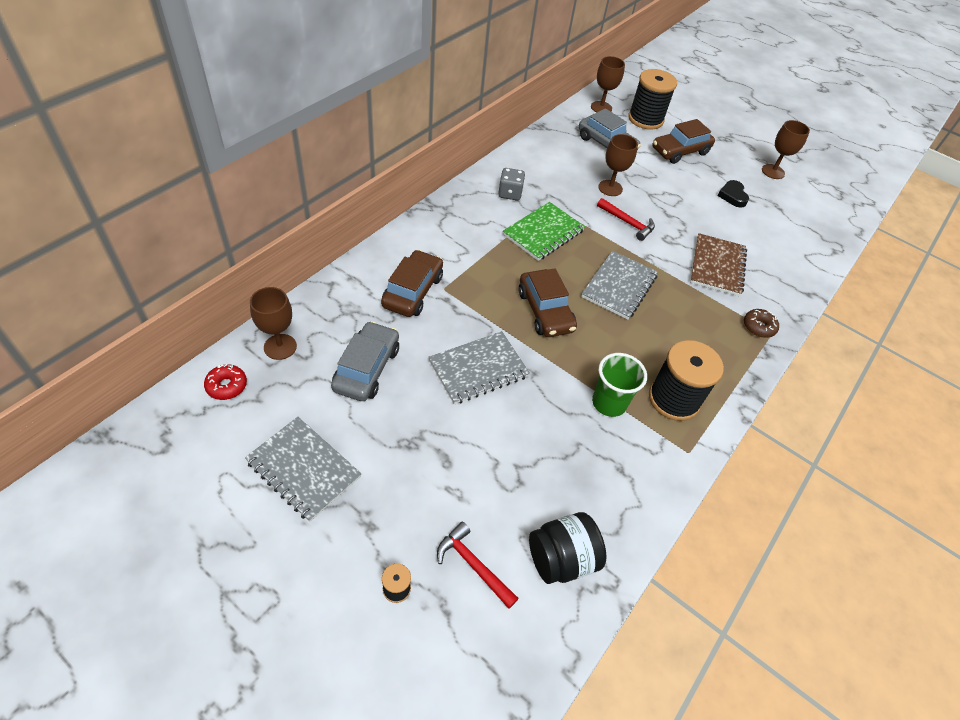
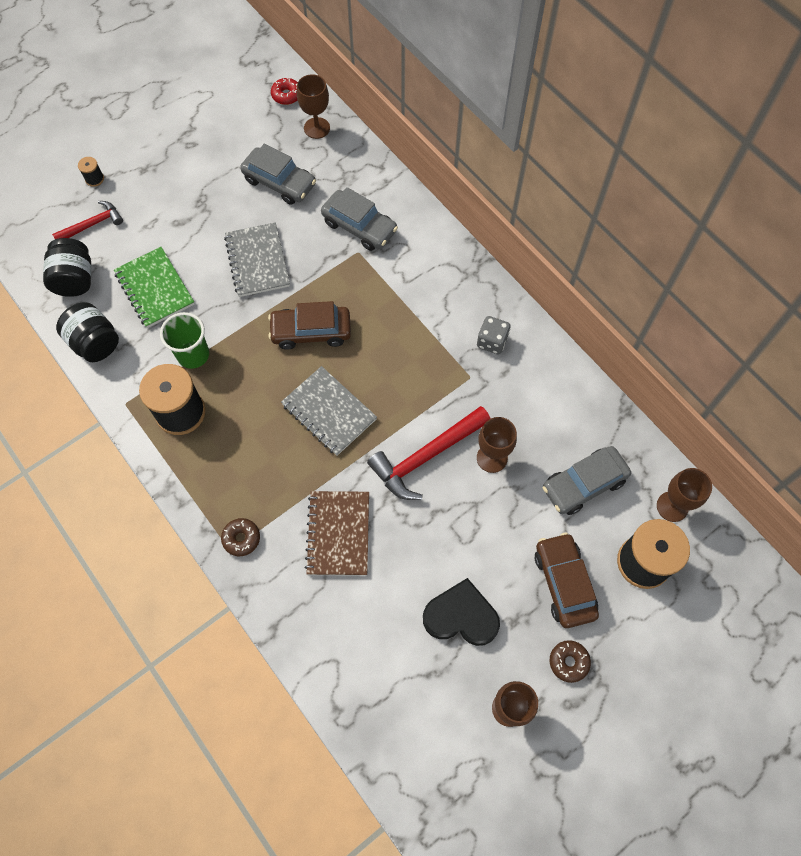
camera: 110 degrees right, 15 degrees up
(304, 469) = (200, 136): grey notebook -> none
(413, 291) = (359, 226): brown car -> grey car
(543, 233) = (422, 359): green notebook -> green notebook (155, 289)
(627, 223) = (426, 456): red hammer -> red hammer, size x1.69
(635, 505) = (95, 343): none -> black jar
(717, 266) = (338, 534): brown notebook -> brown notebook turned 60 degrees clockwise
(727, 148) = (568, 662): none -> brown donut
(732, 196) = (461, 616): black heart -> black heart, size x1.63

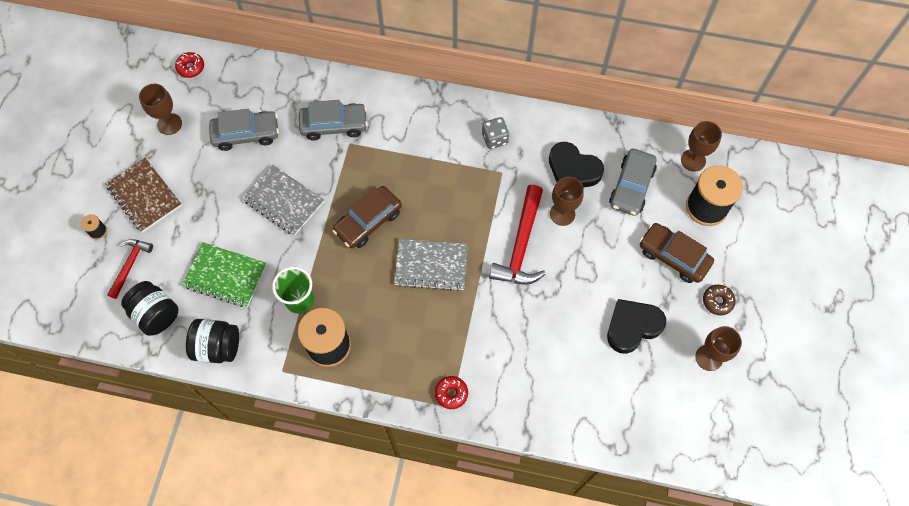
camera: 40 degrees left, 0 degrees up
(241, 538) = (451, 393): brown donut -> red donut
(317, 128) = (237, 76): brown goblet -> brown goblet (169, 124)
(338, 534) = (511, 339): brown notebook -> brown notebook (144, 196)
(541, 425) = (573, 169): none -> black heart

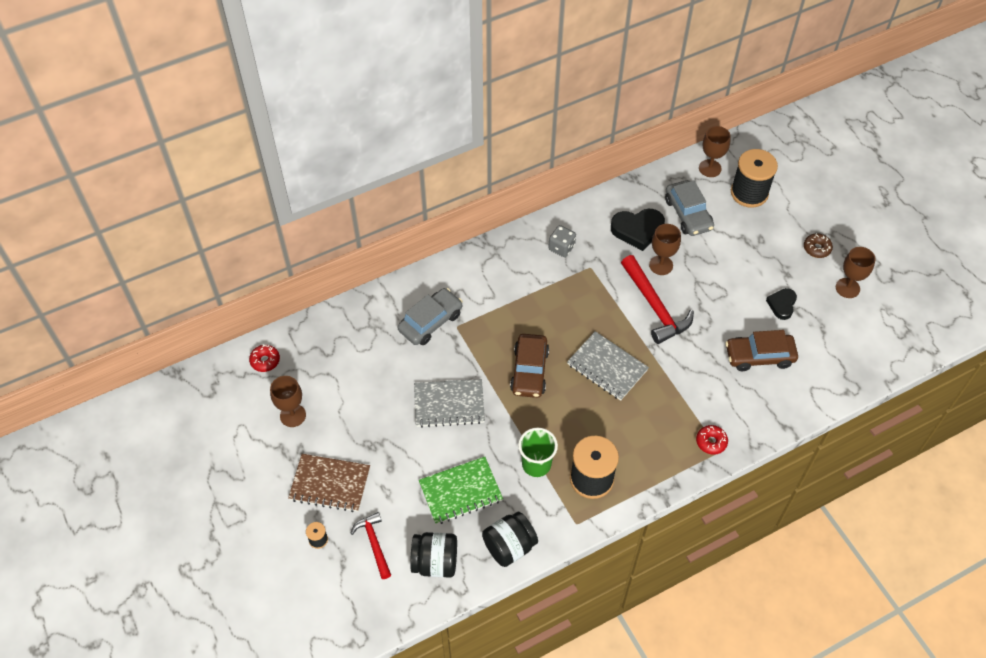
camera: 40 degrees left, 10 degrees down
(246, 134) = (366, 377): grey car -> none
(431, 265) = (607, 367): grey notebook -> grey notebook turned 75 degrees clockwise
(632, 327) = (782, 305): black heart -> black heart, size x0.61
(673, 256) = (761, 240): brown car -> brown car (759, 356)

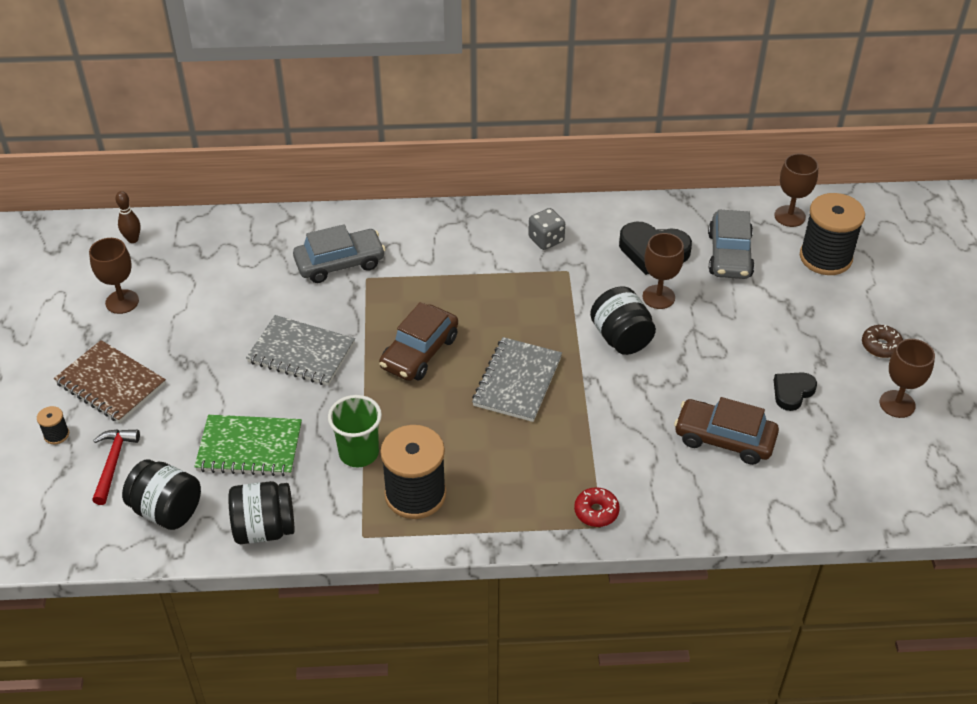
camera: 25 degrees right, 10 degrees down
(265, 361) = (133, 239): red donut -> brown bowling pin
(607, 367) = (517, 381): grey notebook -> grey notebook turned 45 degrees clockwise
(654, 306) = (621, 338): red hammer -> black jar

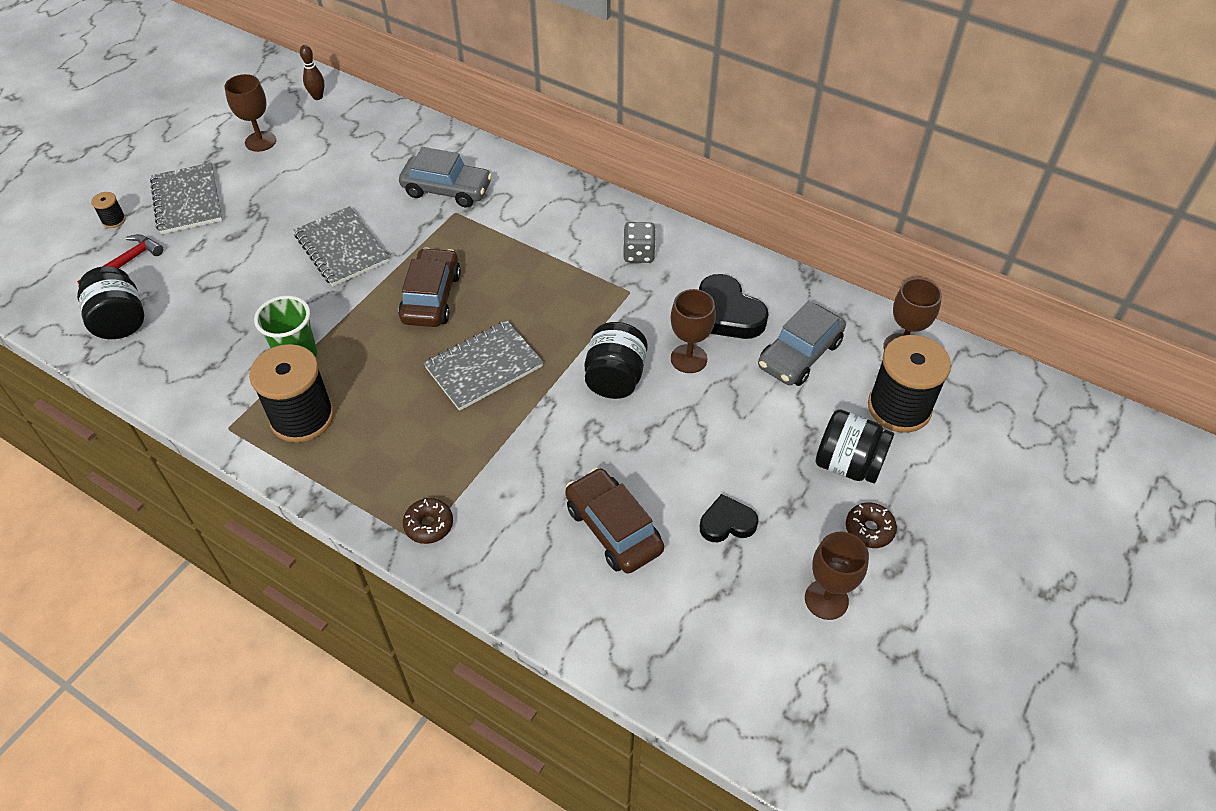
camera: 35 degrees right, 5 degrees up
(111, 384) = (187, 201): brown notebook -> grey notebook
(249, 447) = (226, 305): green notebook -> none
(264, 528) = (167, 377): black jar -> black jar (848, 464)
(419, 352) = (431, 297): brown car -> brown car turned 120 degrees clockwise
(596, 511) = (429, 525): red donut -> brown donut

